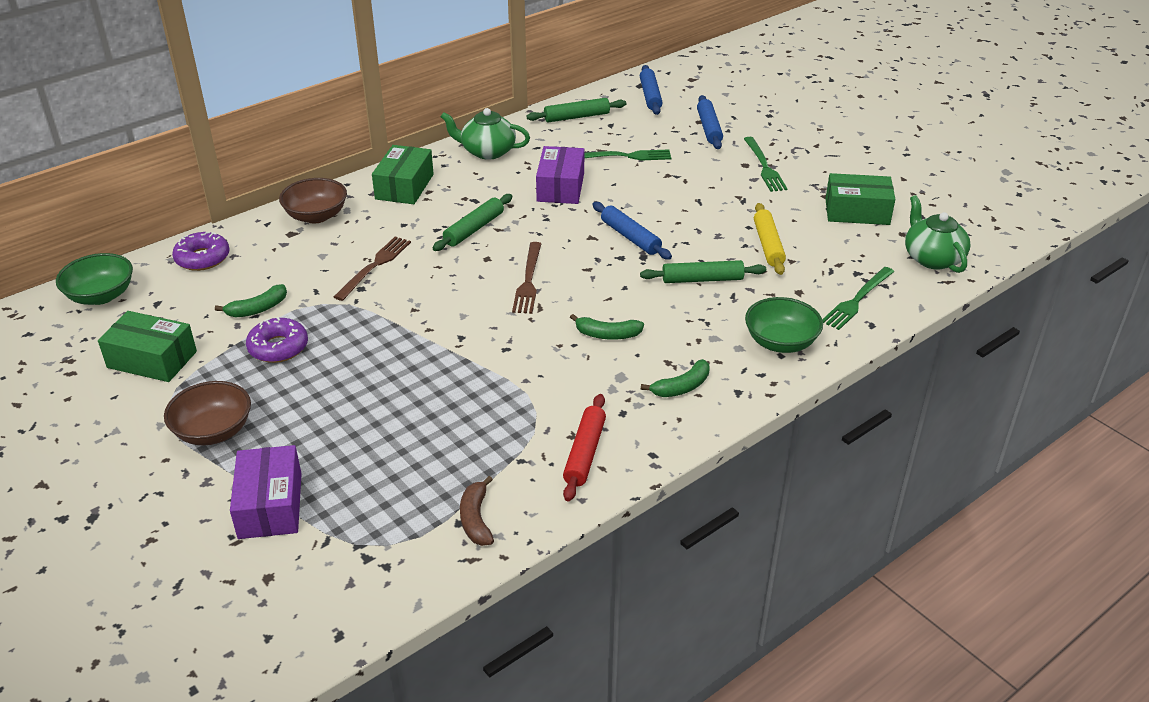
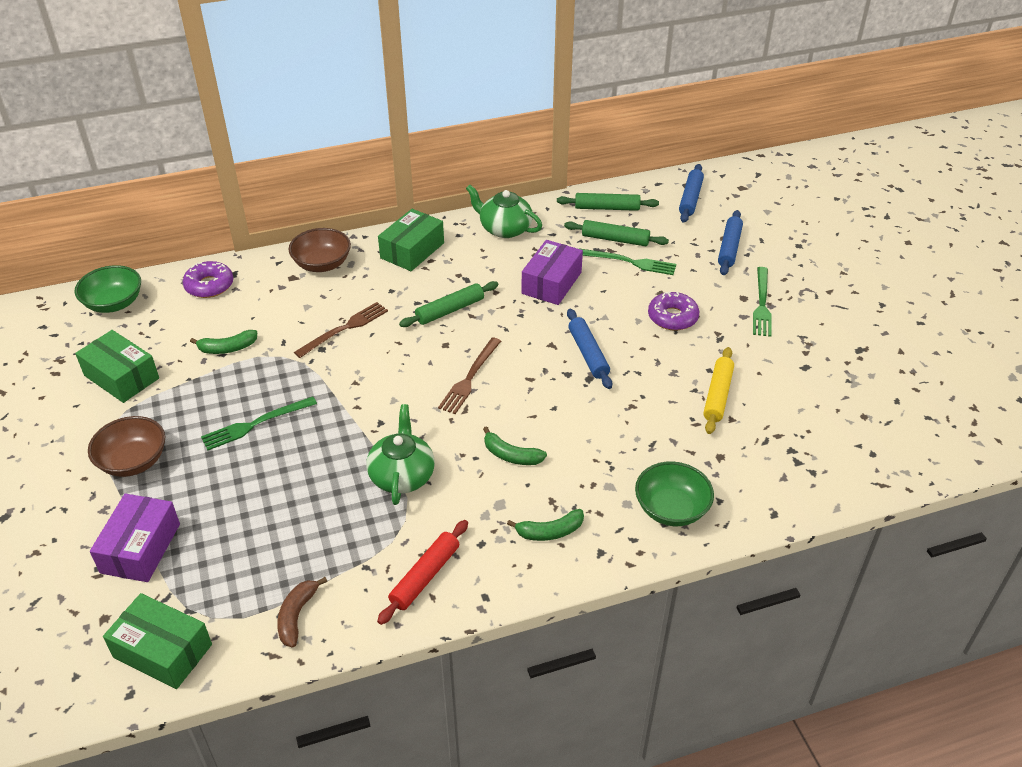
camera: 20 degrees right, 5 degrees up
(278, 347) = (224, 392): purple donut -> purple donut (672, 317)
(702, 279) = (632, 418): green rolling pin -> green rolling pin (615, 239)
(857, 211) = (830, 379): green box -> green box (163, 651)
(857, 300) = (774, 481): green fork -> green fork (255, 424)
(932, 258) = (880, 453): green teapot -> green teapot (402, 475)

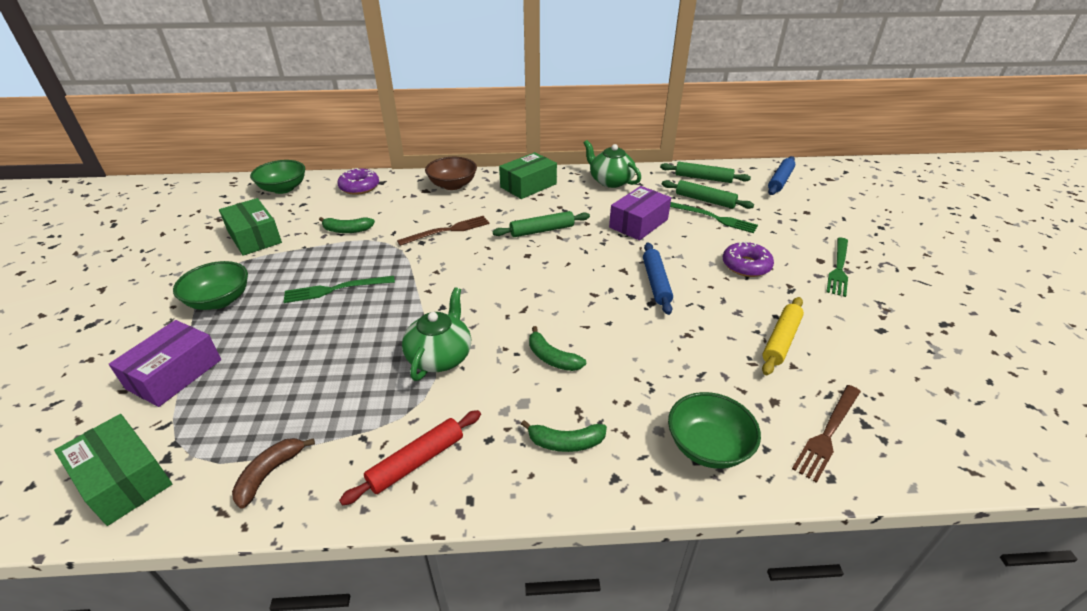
camera: 15 degrees right, 5 degrees down
(133, 461) = (219, 300): brown bowl -> green bowl
(470, 378) = (538, 284): brown fork -> brown fork (827, 433)
(729, 248) = (811, 220): blue rolling pin -> none

